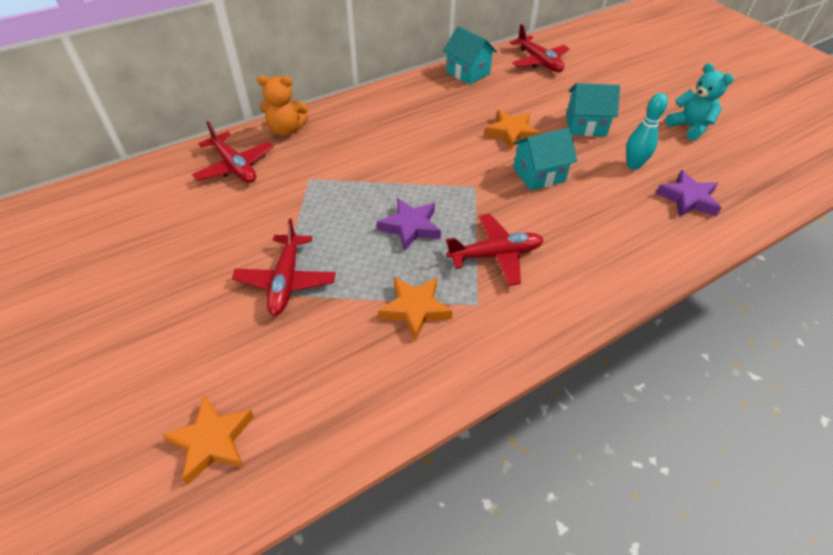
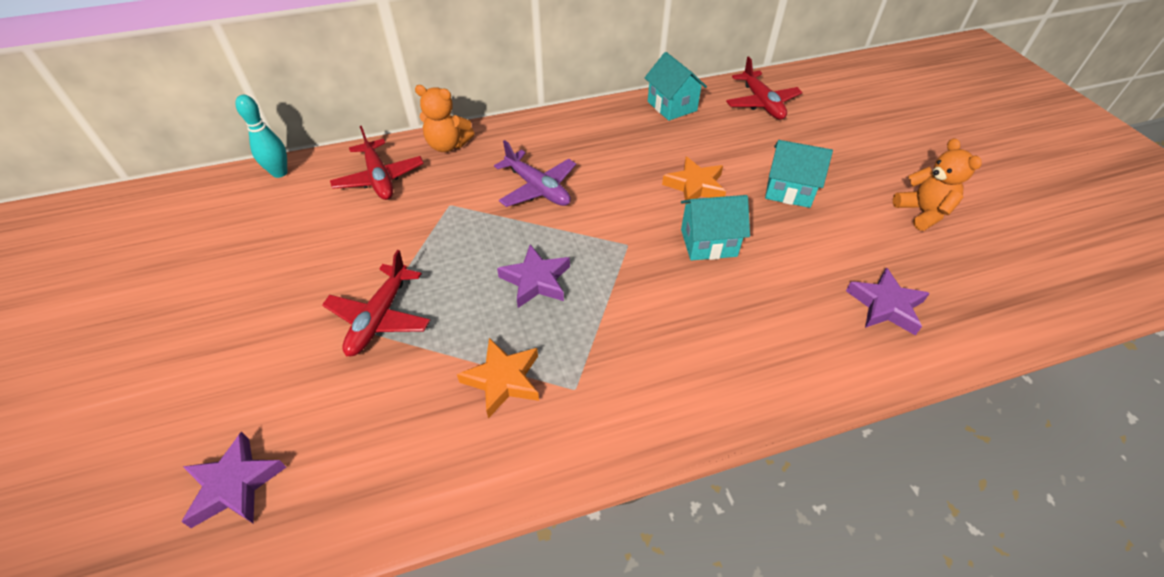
camera: 15 degrees right, 0 degrees up
(212, 441) = (234, 485): orange star -> purple star
(381, 154) = (538, 188): none -> purple plane
(495, 255) = (619, 332): red plane -> none
(633, 165) = (830, 250): turquoise bowling pin -> turquoise bowling pin (279, 173)
(689, 127) = (922, 213): turquoise teddy bear -> orange teddy bear

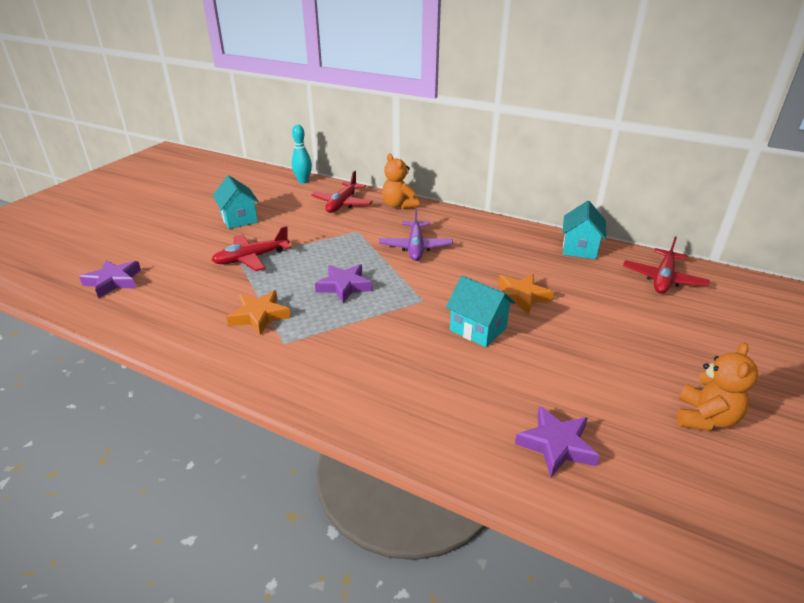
camera: 45 degrees right, 15 degrees down
(789, 190) = (594, 337): turquoise house -> turquoise house (239, 219)

